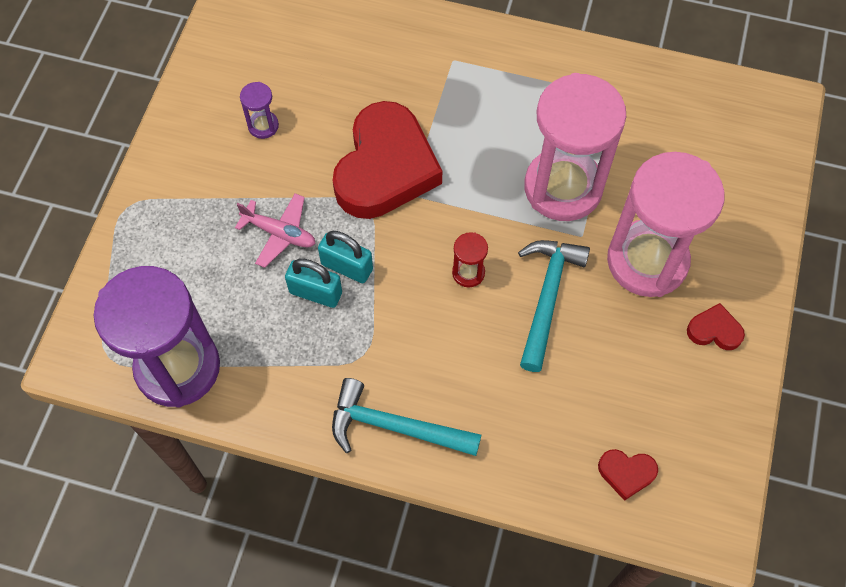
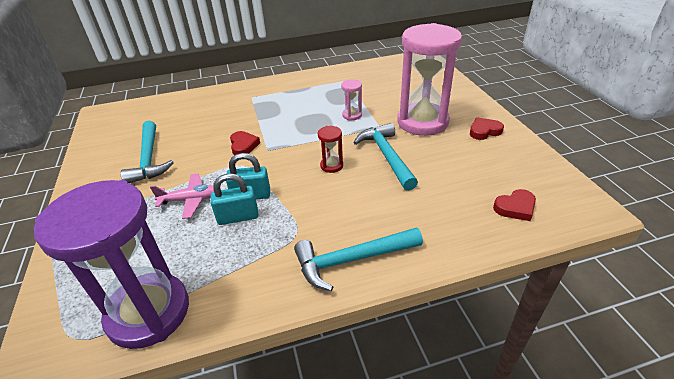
camera: 30 degrees left, 25 degrees down
(263, 126) = (149, 159): purple hourglass -> turquoise hammer
(385, 168) = (243, 146): red heart -> red heart, size x0.41
(563, 187) = (352, 115): pink hourglass -> pink hourglass, size x0.40

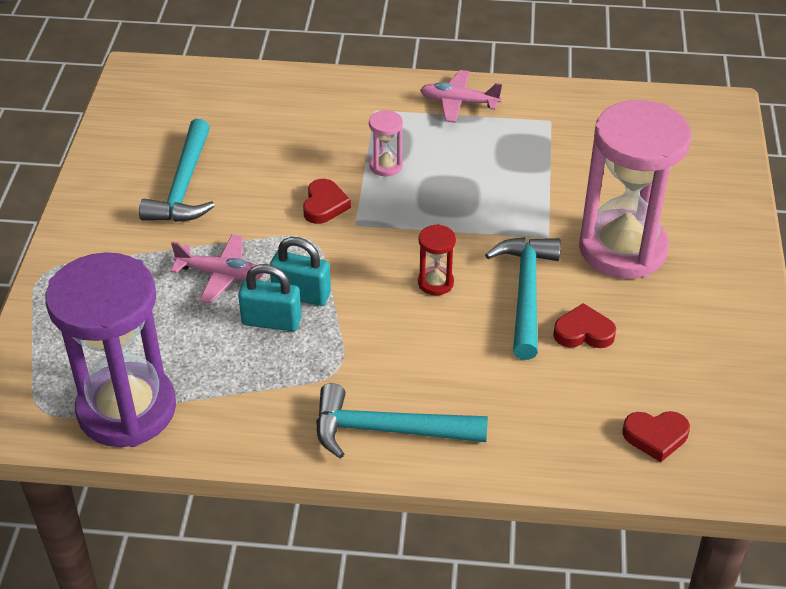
camera: 20 degrees right, 5 degrees up
(295, 84) = (459, 103): none -> pink plane
(352, 115) = (517, 199): pink hourglass -> pink hourglass (386, 166)
(484, 131) = (710, 298): red heart -> red heart (583, 332)

